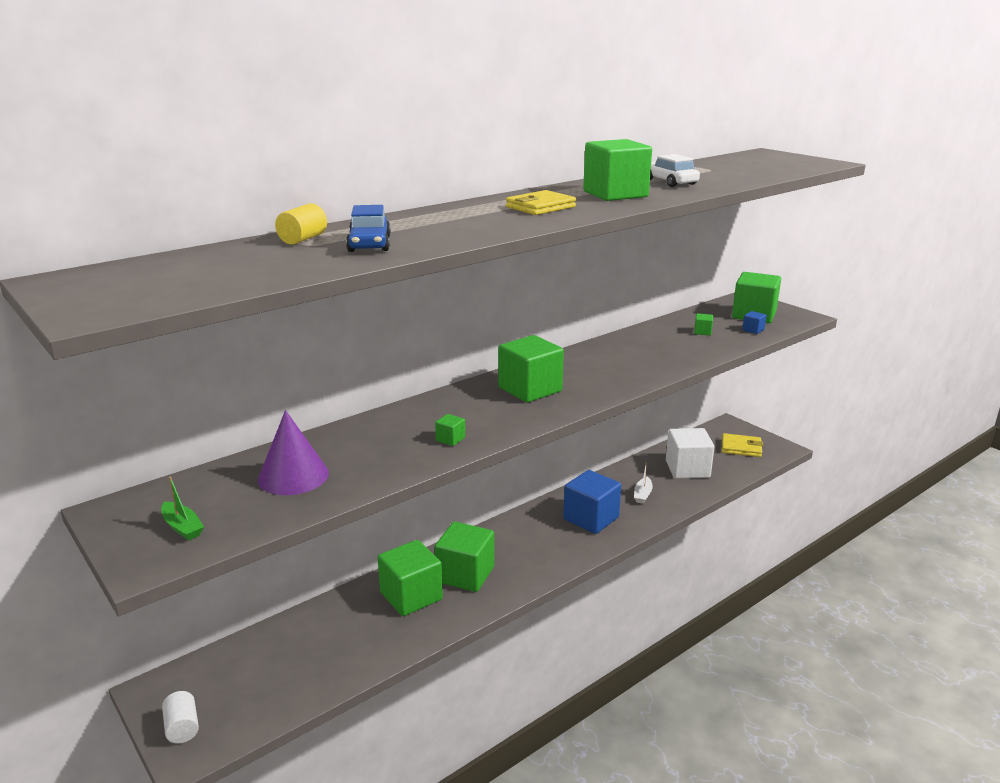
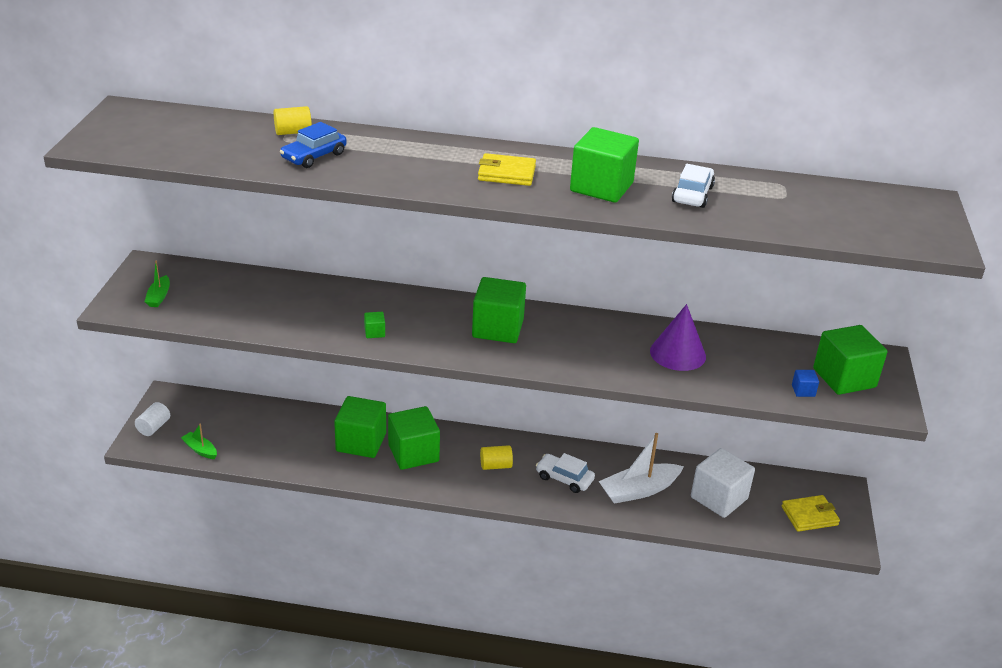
camera: 45 degrees right, 10 degrees up
(270, 709) = (200, 450): none -> green boat
(293, 476) = (253, 300): purple cone -> purple cone (677, 353)
(535, 541) = (495, 465): none -> yellow cylinder
(591, 518) = (564, 478): blue cube -> white car
(642, 495) = (639, 490): white boat -> white boat, size x1.93
(702, 332) = (749, 364): green cube -> none
(741, 448) = (809, 516): yellow wallet -> yellow wallet turned 75 degrees counterclockwise

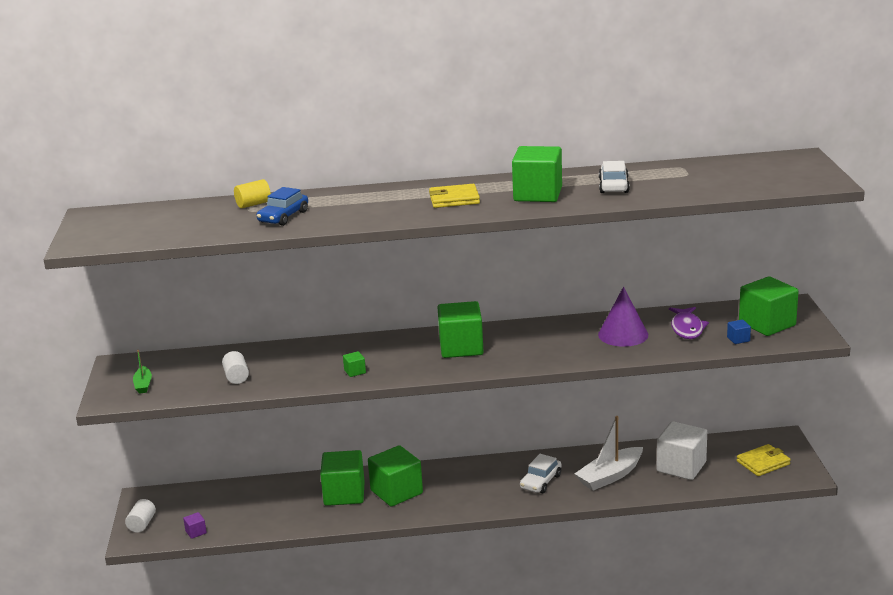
camera: 10 degrees left, 10 degrees down
(200, 450) = (196, 532): green boat -> purple cube
(253, 310) = (236, 377): none -> white cylinder
(495, 465) = (475, 485): yellow cylinder -> none
(564, 478) = (541, 481): white car -> white car turned 75 degrees counterclockwise
(751, 362) = (687, 328): none -> purple fish

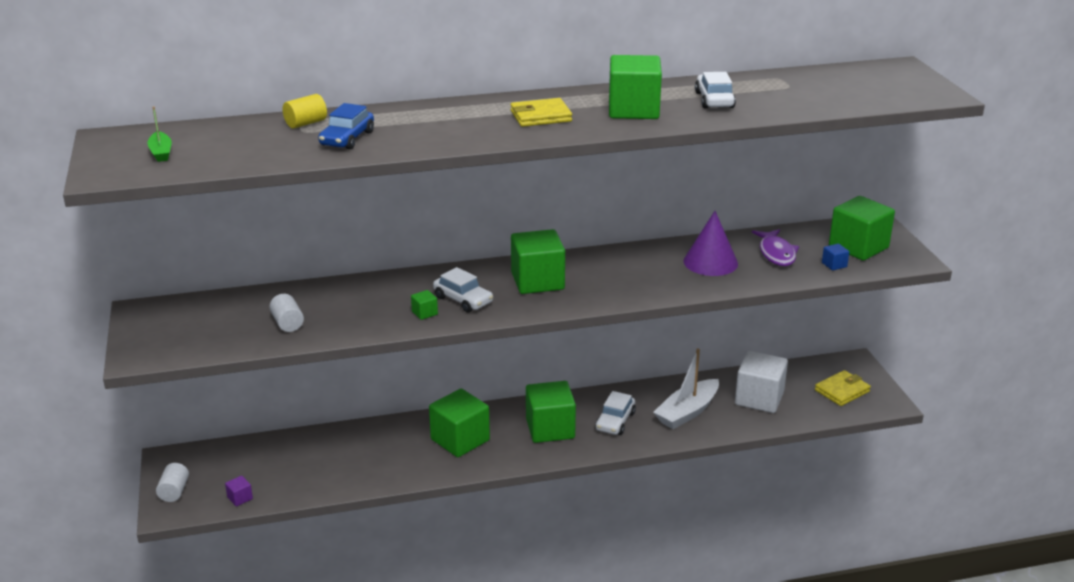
camera: 10 degrees left, 5 degrees up
(143, 385) = (177, 336): green boat -> green boat (161, 152)
(344, 494) = (402, 445): green cube -> green cube (550, 429)
(391, 361) = (463, 300): none -> white car

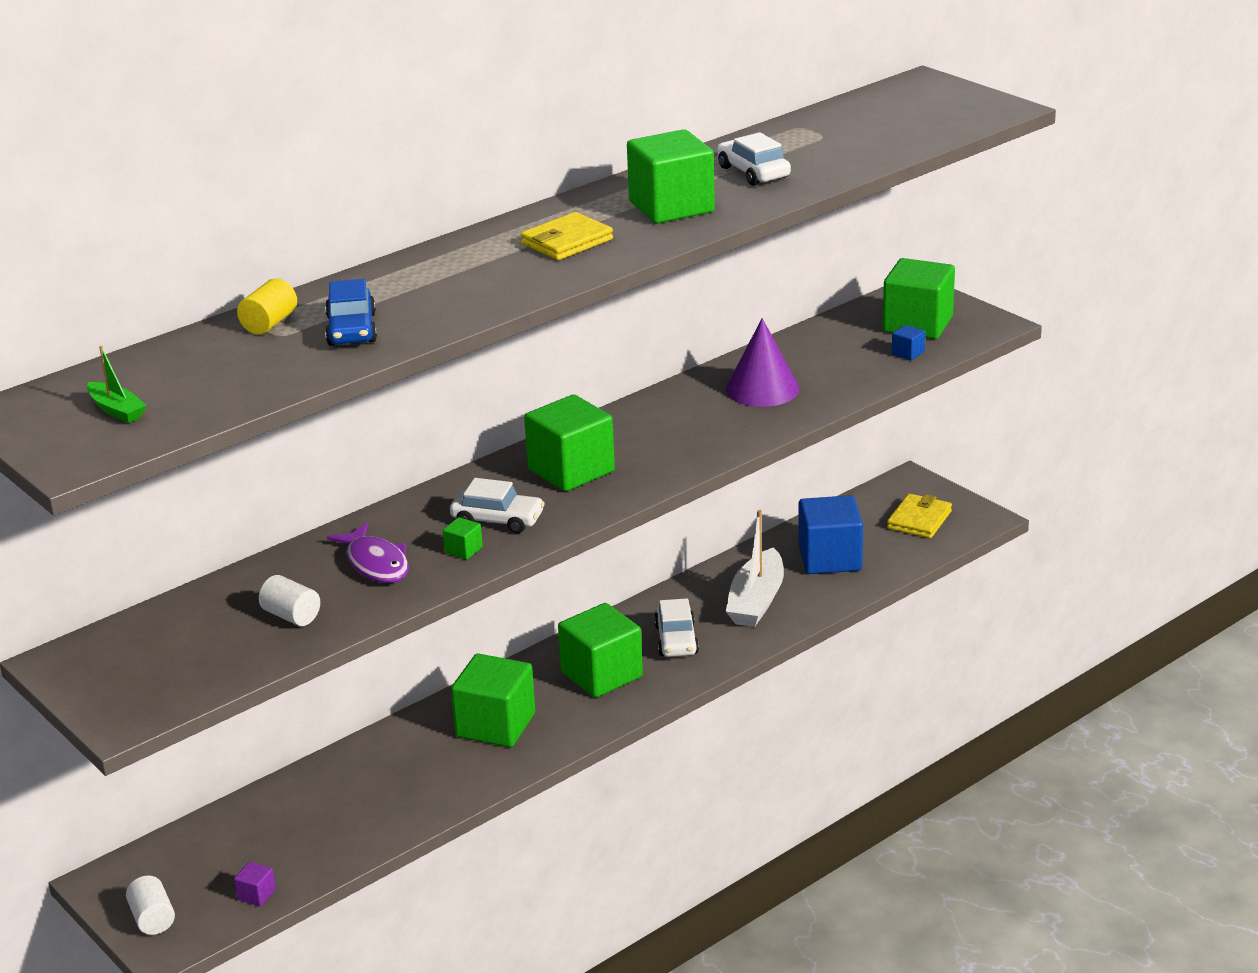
camera: 25 degrees left, 0 degrees up
(759, 398) = (830, 558): white cube -> blue cube
(776, 253) = (831, 357): purple fish -> purple fish (376, 564)

